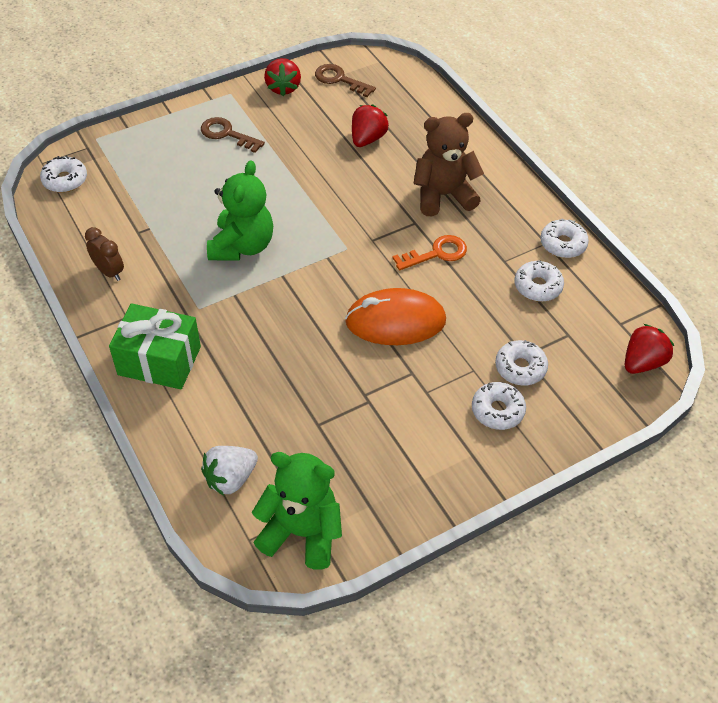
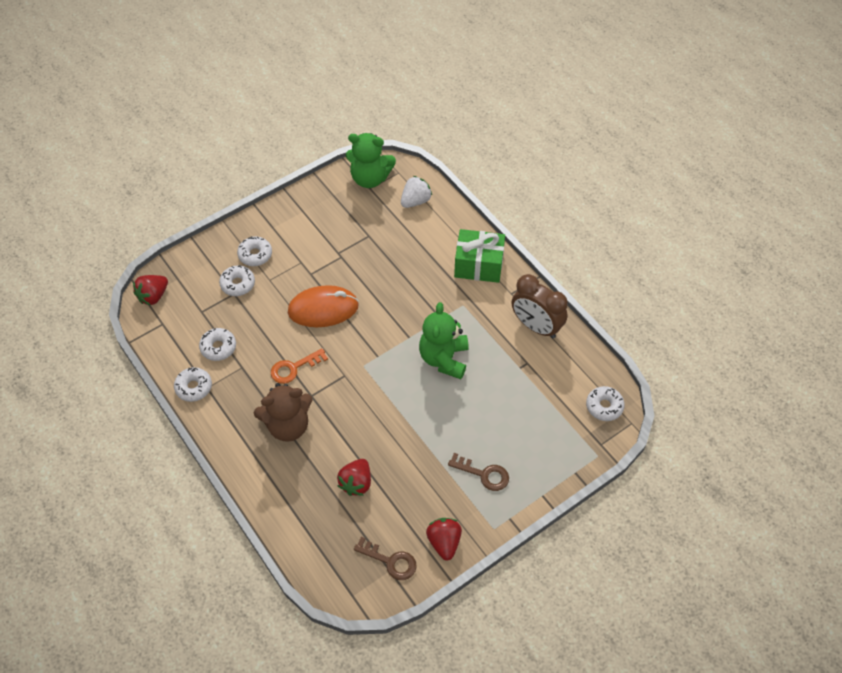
camera: 175 degrees right, 5 degrees up
(109, 272) = (536, 326): brown clock -> brown clock, size x1.79

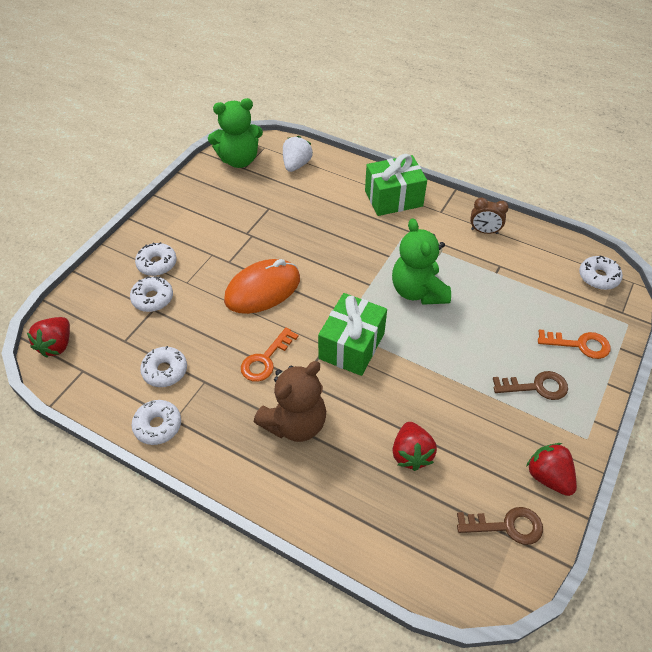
camera: 25 degrees left, 5 degrees down
(363, 383) = (351, 346): none -> green gift
(536, 326) = (484, 231): brown clock -> brown clock, size x0.56
(543, 456) = (579, 345): none -> orange key

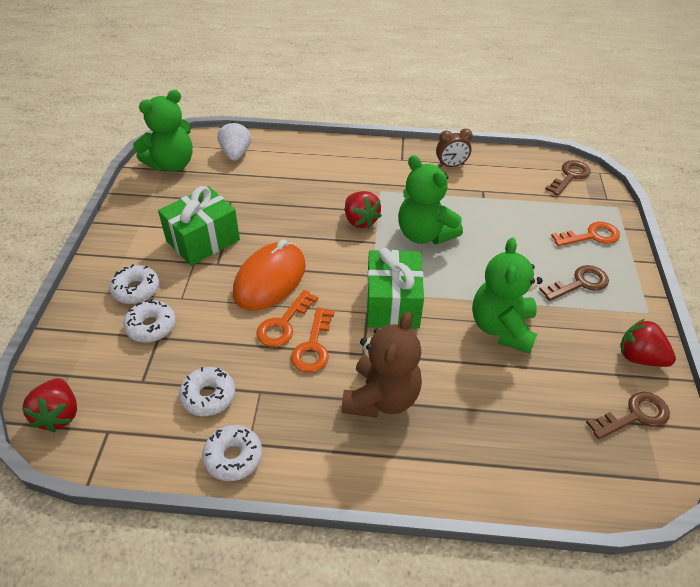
camera: 25 degrees left, 5 degrees down
(252, 332) = (283, 324): none -> orange key
(393, 198) = (351, 159): green gift -> green gift (203, 240)
(411, 454) = (510, 384): red strawberry -> red strawberry (360, 220)
(435, 402) = (502, 328): none -> green teddy bear
(598, 277) = (570, 176): white donut -> brown key

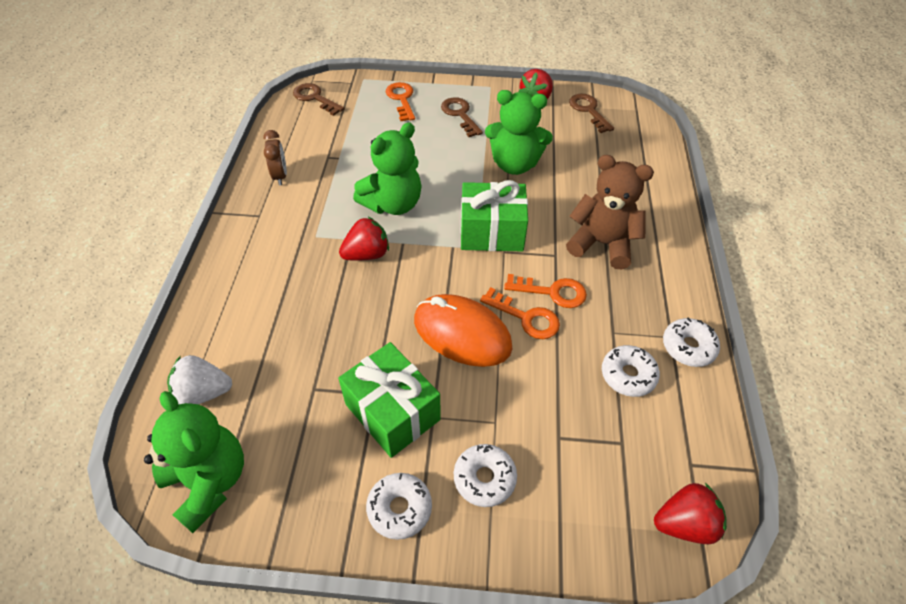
camera: 90 degrees left, 5 degrees up
(151, 326) = (543, 448): white donut -> white donut (399, 508)

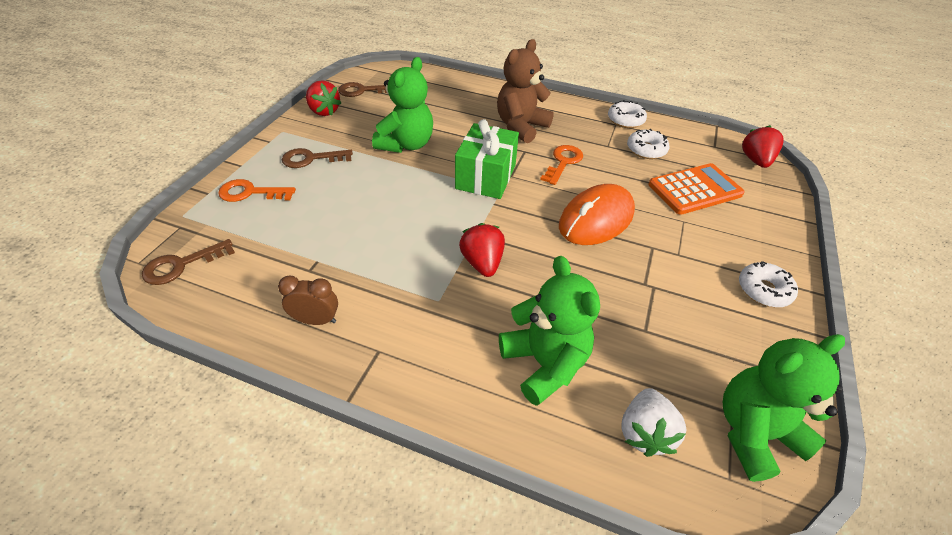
camera: 75 degrees left, 5 degrees down
(392, 412) = (673, 278): green gift -> none
(393, 204) = (418, 231): green teddy bear -> green teddy bear (544, 363)
(484, 478) = (732, 237): white donut -> none
(526, 317) = (586, 181): orange key -> none
(566, 435) = (695, 189): none -> orange calculator

